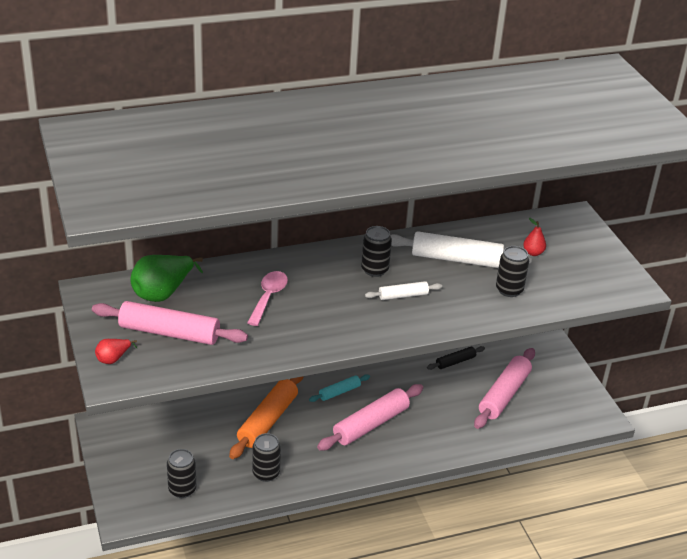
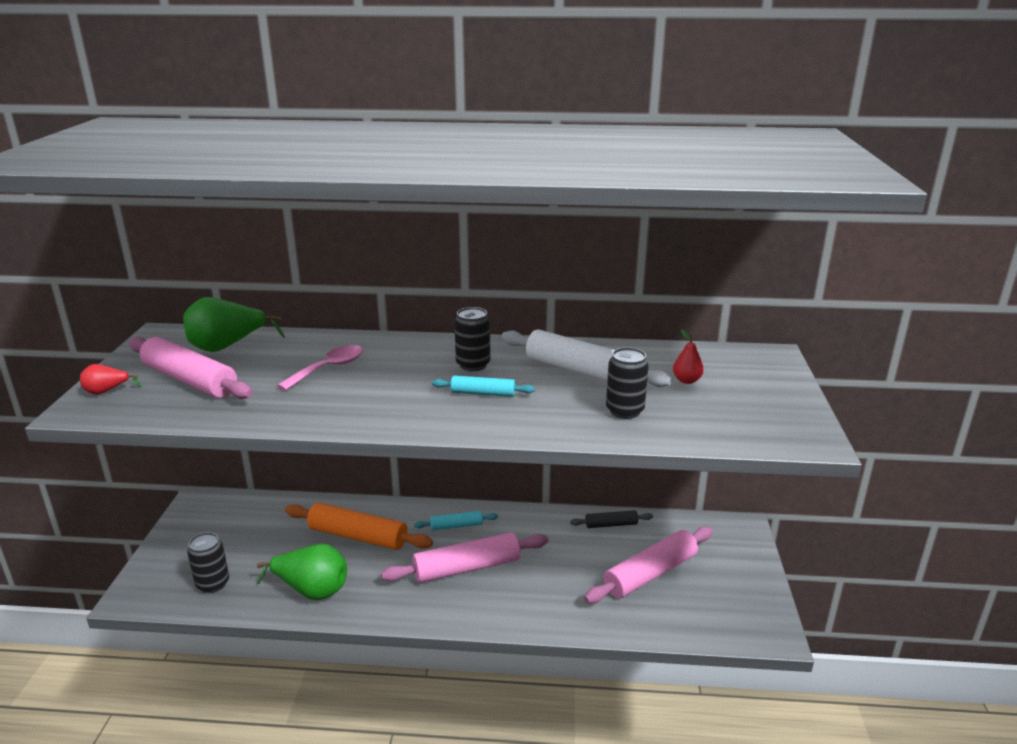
camera: 25 degrees right, 10 degrees down
(266, 473) = (311, 590): black can -> green pear
(267, 420) = (358, 536): orange rolling pin -> orange rolling pin turned 60 degrees clockwise
(403, 296) = (483, 393): white rolling pin -> turquoise rolling pin

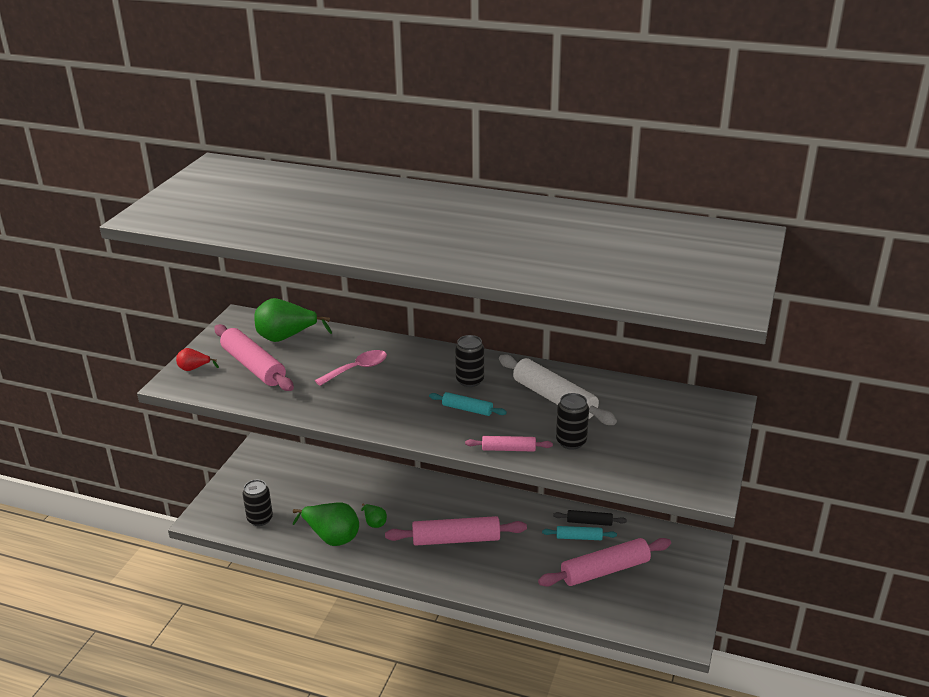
camera: 15 degrees right, 5 degrees up
(358, 536) = (377, 498): orange rolling pin -> none
(361, 564) = (374, 522): none -> green pear
(456, 526) = (458, 502): turquoise rolling pin -> turquoise rolling pin (579, 537)
(554, 428) = (508, 449): none -> pink rolling pin
(686, 380) = (637, 420): red pear -> none

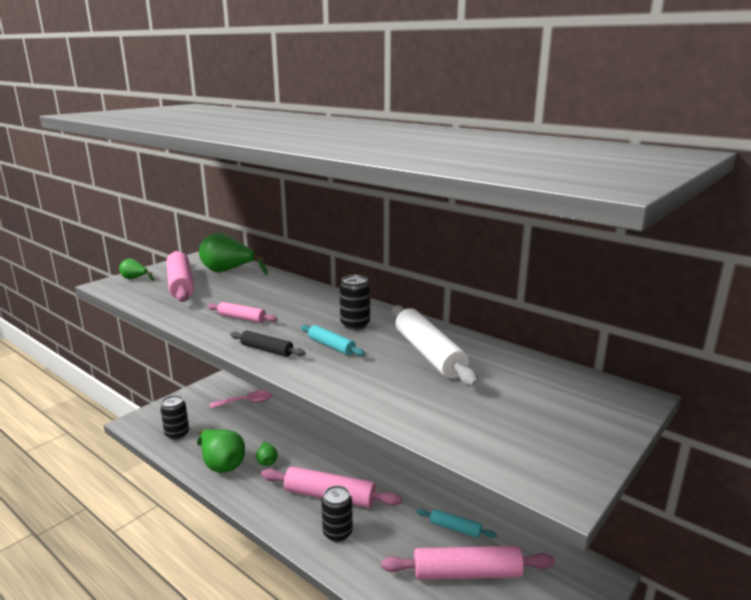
camera: 20 degrees right, 10 degrees down
(194, 369) = (135, 279): red pear -> green pear
(357, 369) = (262, 300): pink spoon -> pink spoon (247, 402)
(508, 449) = (342, 388): pink rolling pin -> pink rolling pin (242, 318)
(571, 442) = (417, 395): black can -> black can (337, 533)
(589, 522) = (474, 515): black rolling pin -> black rolling pin (267, 350)

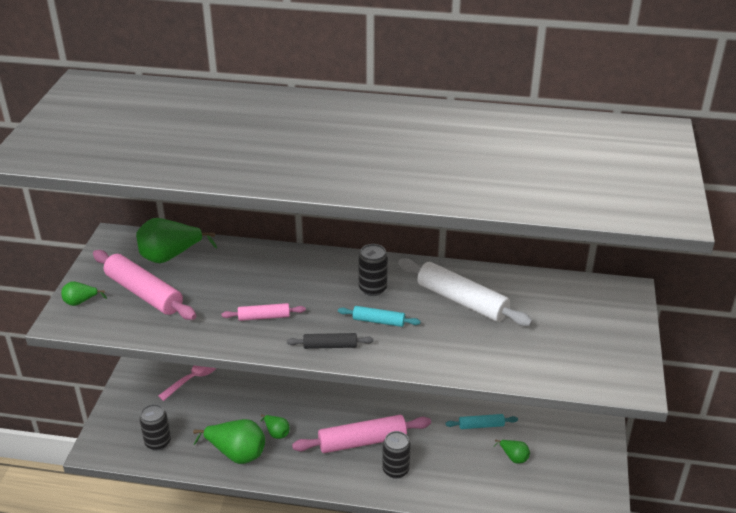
camera: 30 degrees left, 15 degrees up
(467, 573) = (513, 457): pink rolling pin -> green pear

